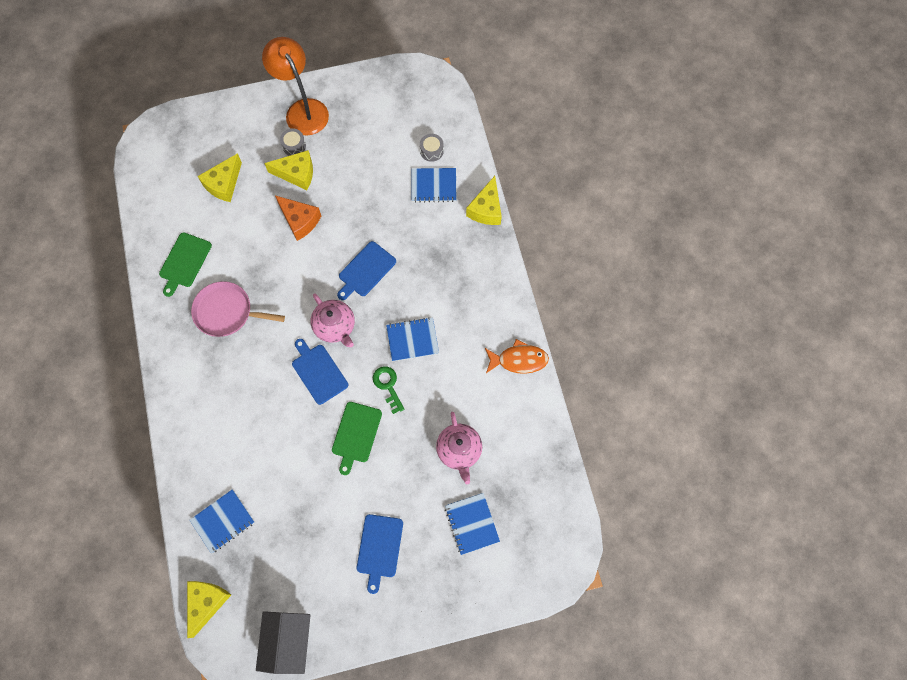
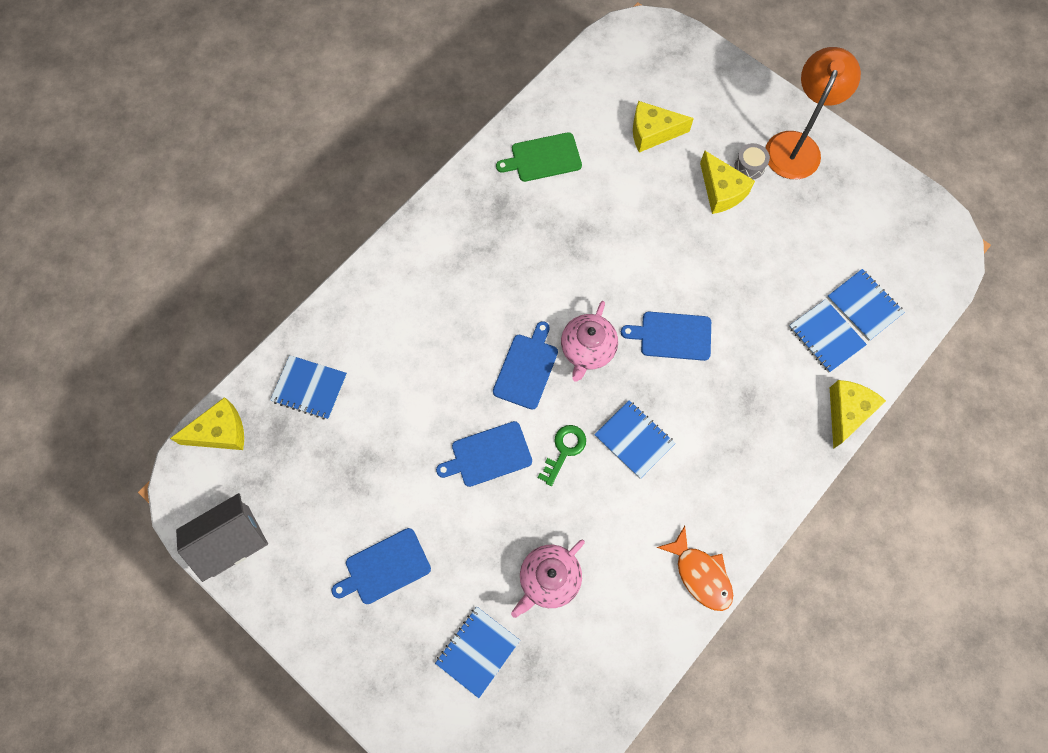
camera: 55 degrees right, 0 degrees up
(227, 312) = (522, 234): pink pan -> none
(300, 221) = (673, 231): orange cheese -> none
(356, 434) = (488, 455): green cutting board -> blue cutting board
(431, 151) = (864, 305): grey drum -> blue notebook
(486, 209) = (847, 412): yellow cheese -> yellow cheese turned 135 degrees clockwise

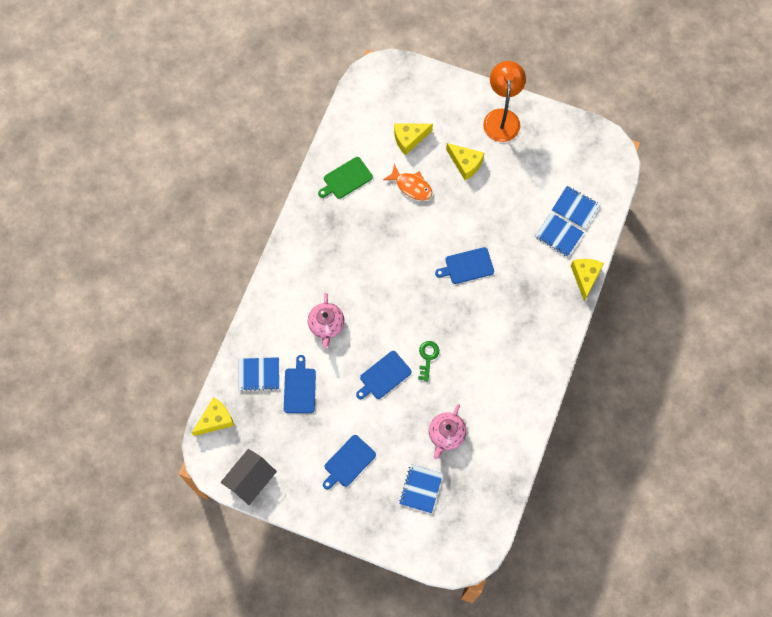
camera: 20 degrees left, 0 degrees up
(526, 368) = (387, 316): blue cutting board -> blue cutting board (300, 388)
(587, 349) = (419, 292): pink teapot -> pink teapot (326, 325)
(634, 439) = (466, 337): blue notebook -> none
(700, 574) = (532, 401): orange fish -> orange fish (411, 186)
(749, 166) = (477, 141): grey drum -> none

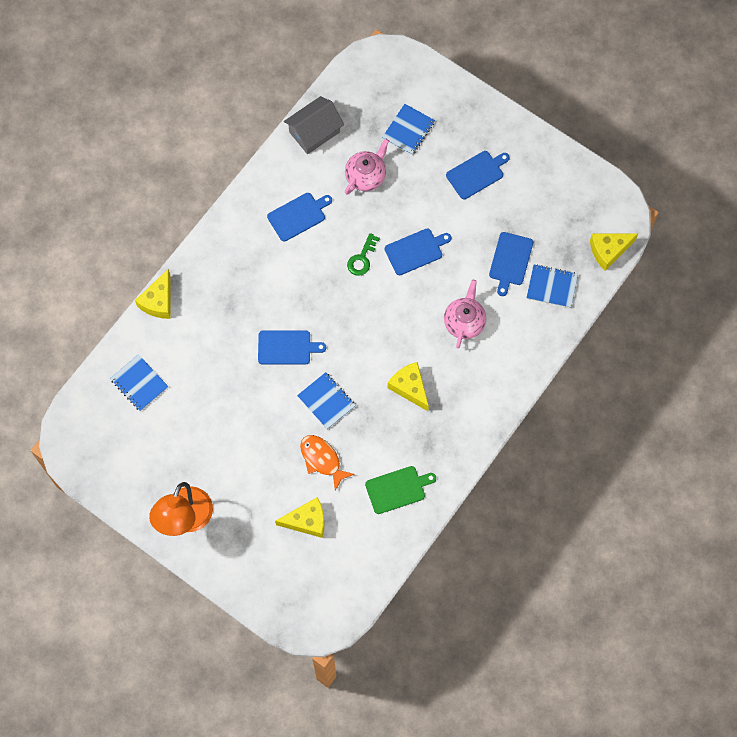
camera: 165 degrees left, 0 degrees up
(250, 480) = (583, 182): grey house -> grey house (314, 132)
(465, 164) = (249, 471): yellow cheese -> yellow cheese (409, 387)
(494, 381) = (298, 216): none -> blue cutting board
(558, 235) = (170, 356): blue notebook -> blue notebook (326, 401)

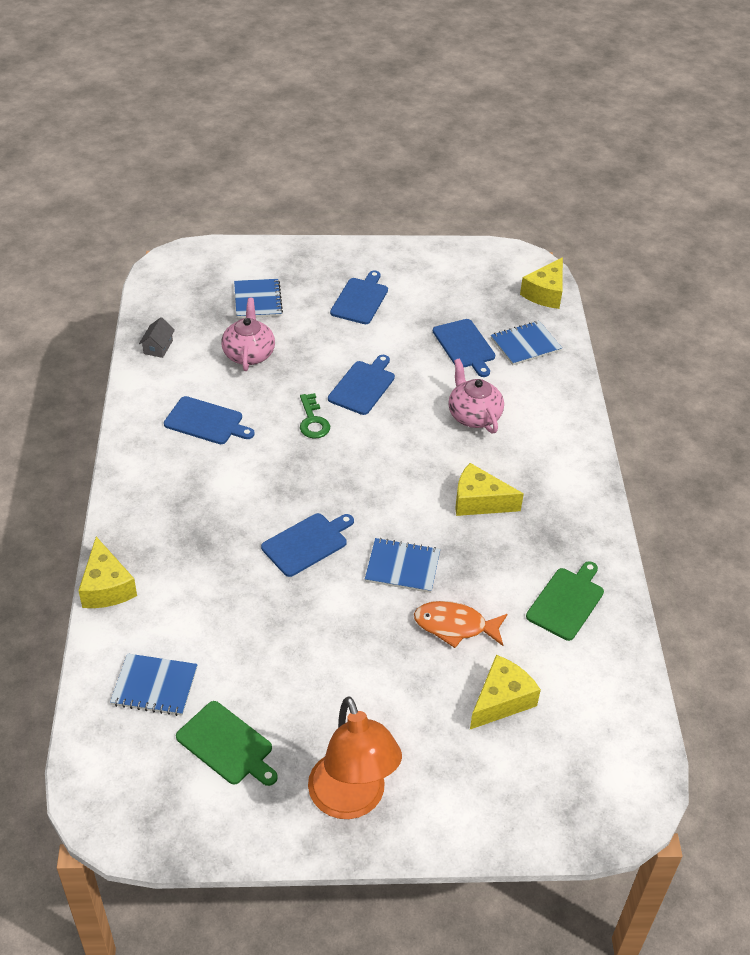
camera: 40 degrees left, 25 degrees down
(149, 444) = (227, 745): none -> green cutting board
(298, 216) = (206, 422): blue cutting board -> blue cutting board turned 90 degrees clockwise
(314, 132) = (158, 347): grey house -> grey house, size x0.51

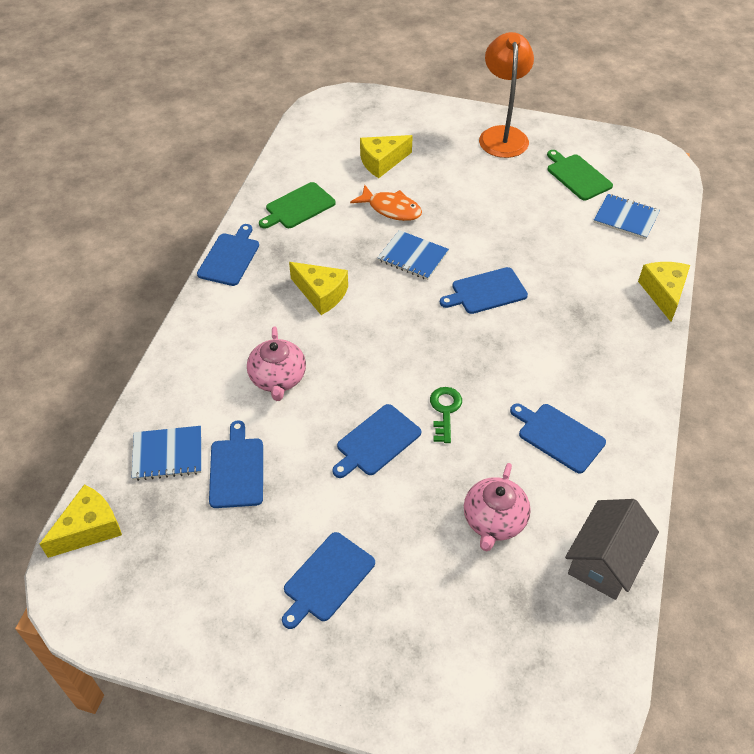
camera: 160 degrees left, 5 degrees up
(158, 347) = (605, 560): grey house -> grey house, size x1.94
(258, 300) = (463, 614): blue notebook -> none
(598, 519) = (230, 257): none -> blue cutting board

